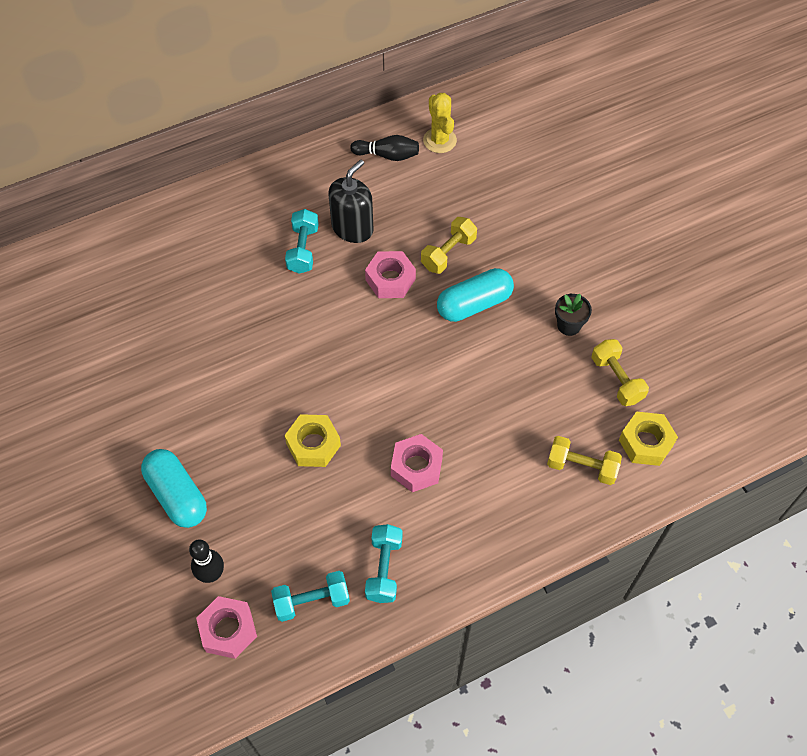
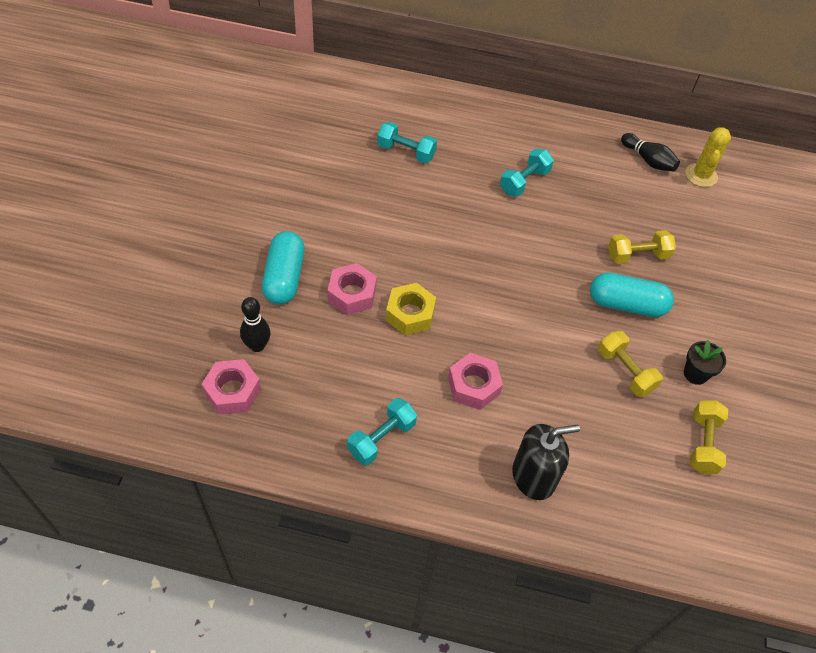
camera: 35 degrees right, 5 degrees down
(312, 601) = (308, 418): turquoise dumbbell -> turquoise dumbbell (406, 152)
(352, 228) = (575, 191): black soap dispenser -> black soap dispenser (533, 476)
(390, 279) = (573, 243): pink nut -> pink nut (352, 294)
(581, 467) = (611, 487): yellow dumbbell -> yellow dumbbell (625, 371)
(646, 442) = (687, 511): yellow nut -> none

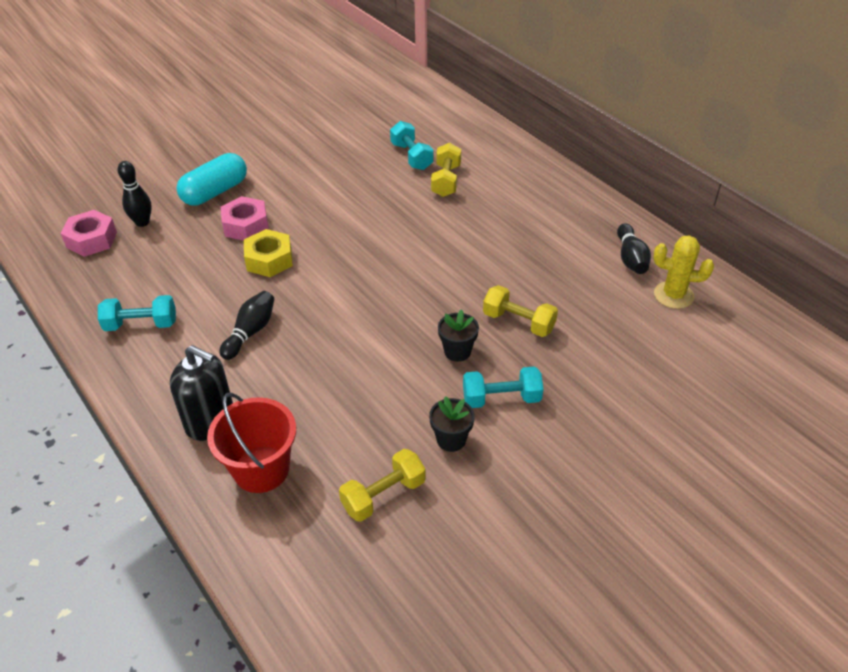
camera: 45 degrees right, 10 degrees down
(473, 386) = (250, 332): pink nut -> black bowling pin
(524, 181) = (485, 220): turquoise dumbbell -> turquoise dumbbell (501, 398)
(612, 485) = (261, 469): none -> red bucket
(625, 371) = (387, 397): yellow dumbbell -> yellow dumbbell (446, 181)
(626, 304) = (457, 351): turquoise capsule -> black flower pot
(701, 175) = (673, 295): yellow cactus -> yellow cactus turned 45 degrees clockwise

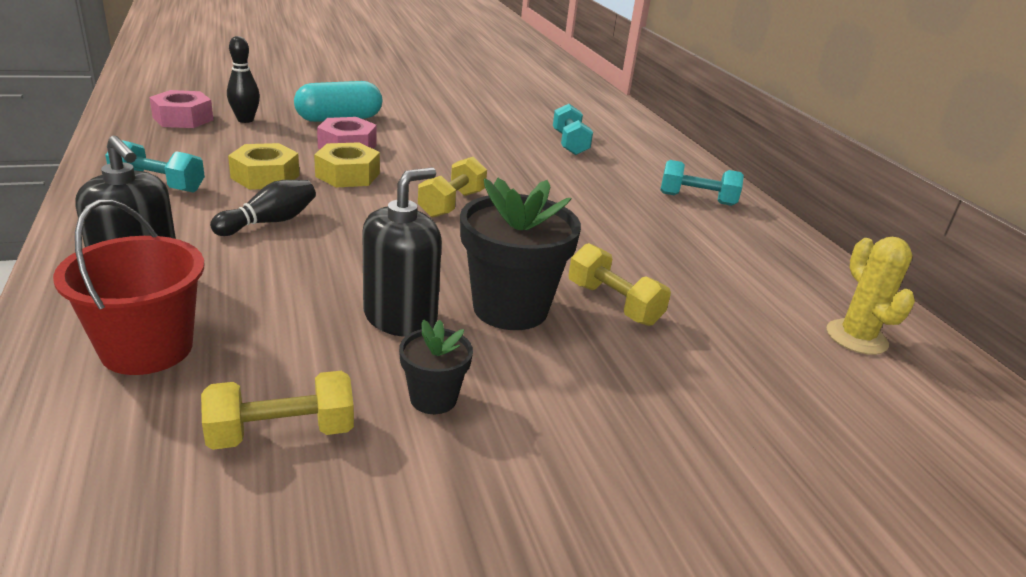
camera: 15 degrees right, 15 degrees down
(211, 285) = (265, 177): none -> yellow nut
(394, 385) = (400, 317): none -> black soap dispenser
(446, 181) = (597, 168): yellow dumbbell -> yellow dumbbell (452, 204)
(457, 351) = (510, 308): black flower pot -> black flower pot, size x1.94
(501, 398) = (539, 375): turquoise dumbbell -> turquoise dumbbell (697, 199)
(631, 258) = (804, 285): black bowling pin -> none
(673, 295) = (856, 337): yellow cactus -> yellow cactus turned 45 degrees clockwise

